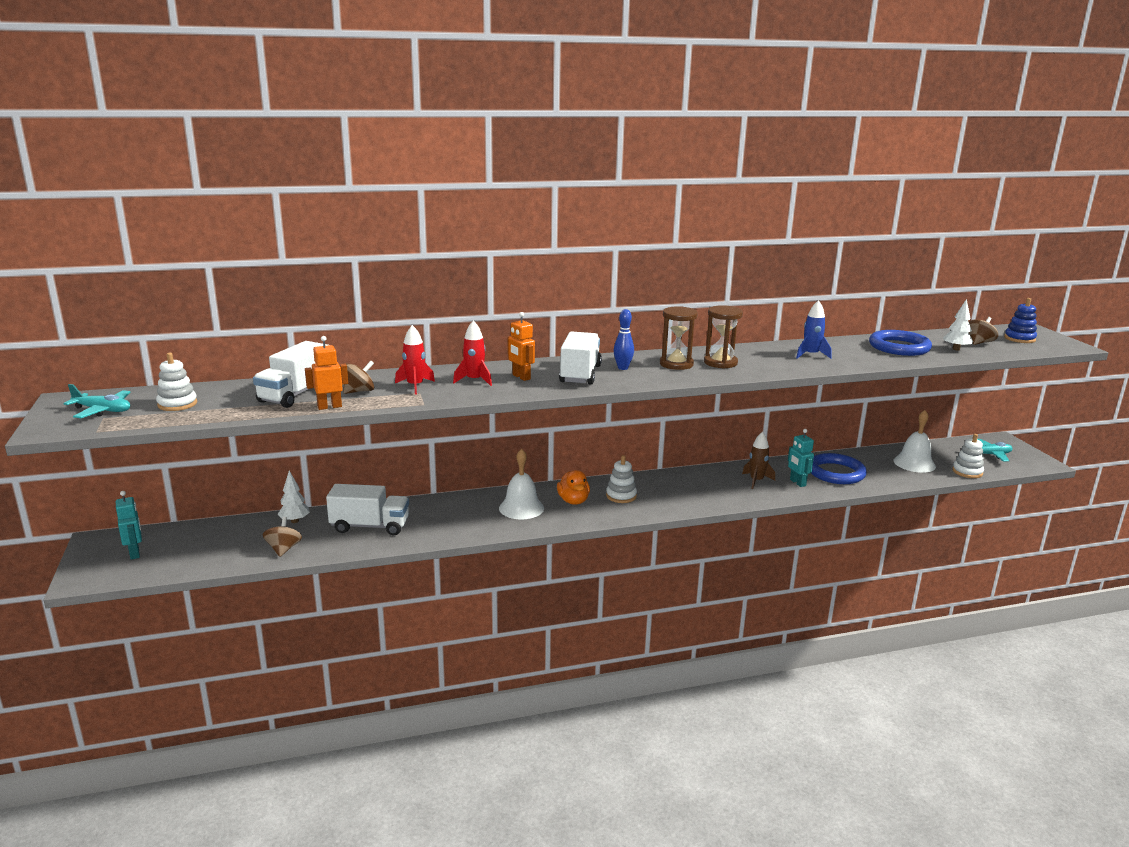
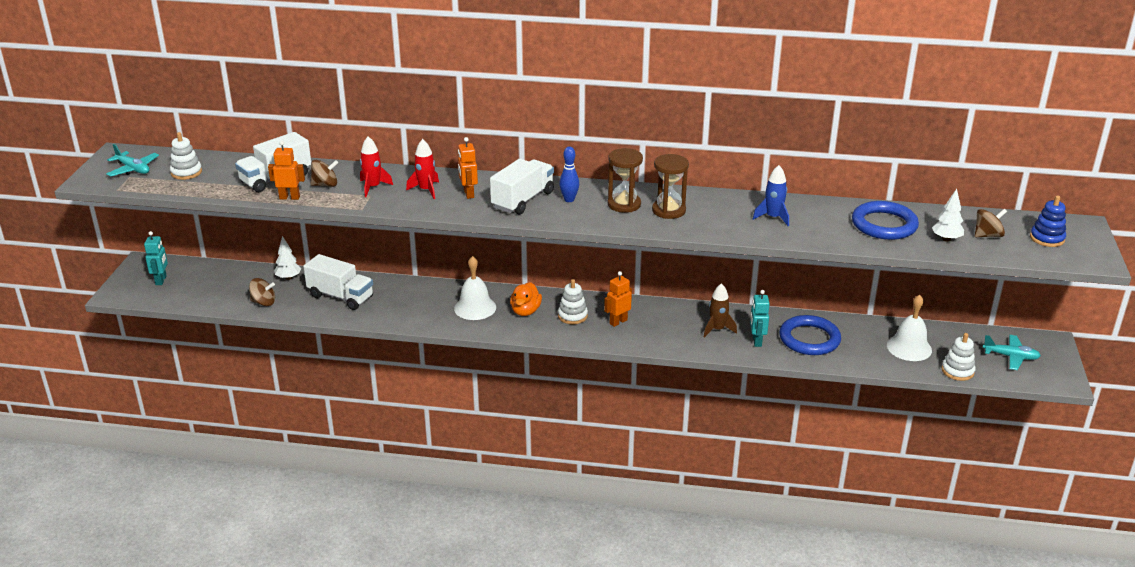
camera: 25 degrees right, 10 degrees up
(283, 549) = (263, 302): brown spinning top -> brown spinning top turned 75 degrees clockwise
(666, 492) = (618, 322): none -> orange robot

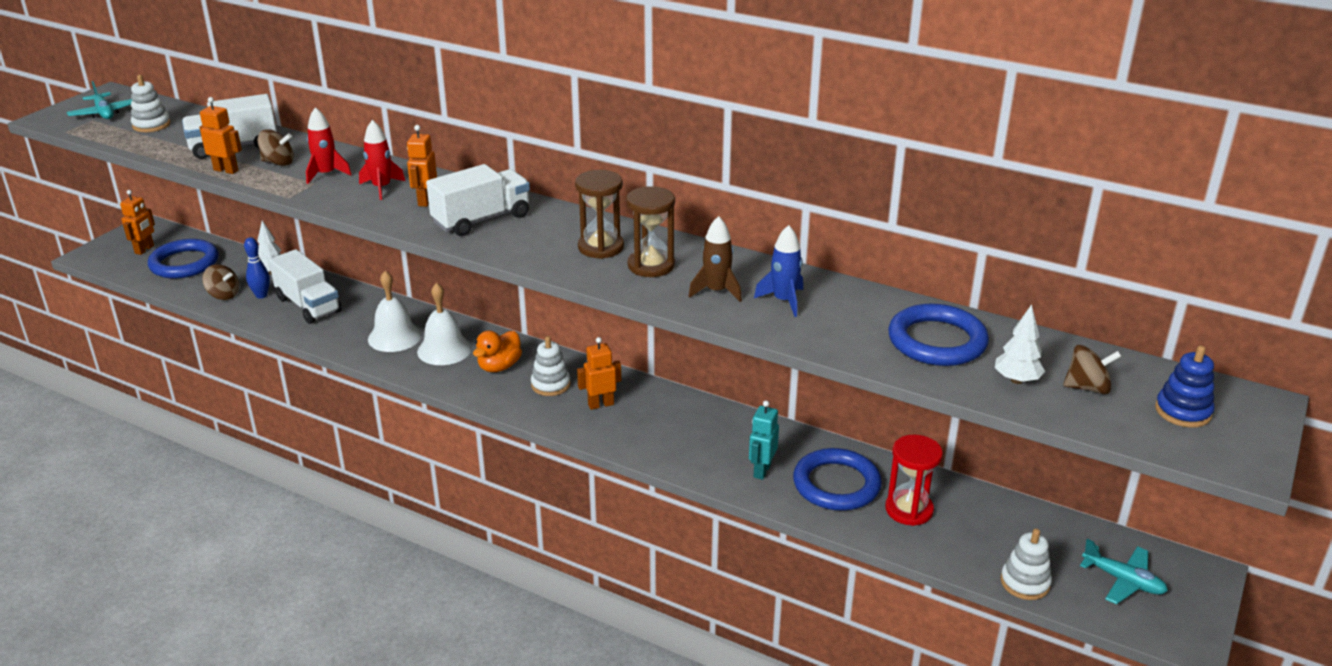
camera: 20 degrees right, 0 degrees up
(161, 280) = (144, 249): turquoise robot -> orange robot
(207, 284) = (184, 263): none -> blue ring
(569, 199) = (538, 229): blue bowling pin -> blue bowling pin (261, 295)
(717, 329) = (720, 443): brown rocket -> brown rocket (716, 291)
(863, 344) = (909, 510): none -> red hourglass
(909, 347) = (973, 530): white bell -> white bell (394, 337)

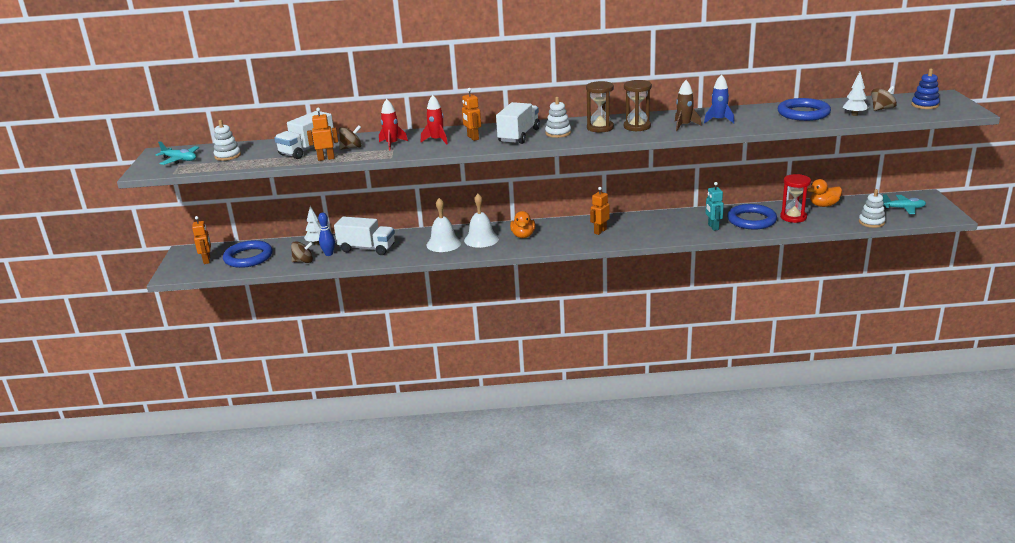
camera: 30 degrees left, 5 degrees down
(550, 385) = (562, 233): white stacking toy -> white stacking toy (558, 133)
(991, 508) = (823, 205): none -> orange duck

